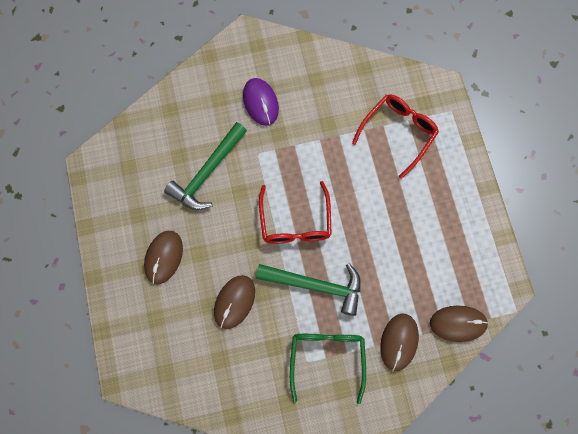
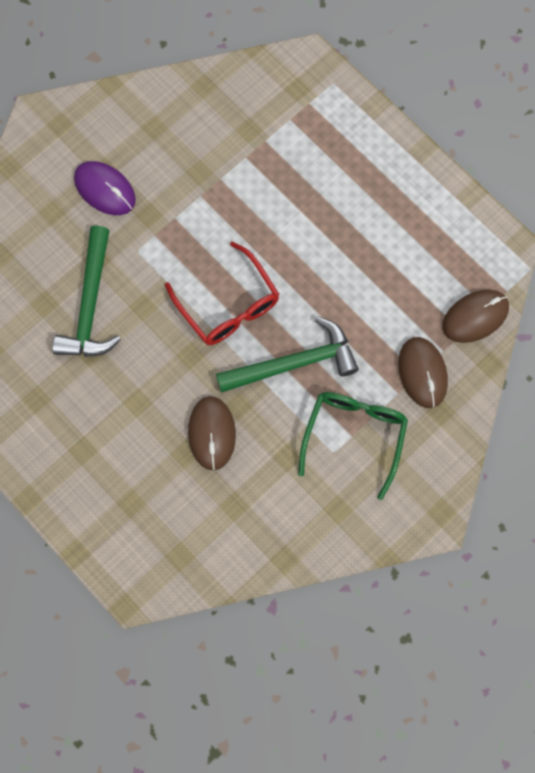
camera: 30 degrees left, 0 degrees up
(163, 257) = (98, 430): brown mouse -> none
(327, 359) = (354, 437): green glasses -> green glasses turned 45 degrees clockwise
(398, 133) = (287, 140): red glasses -> none

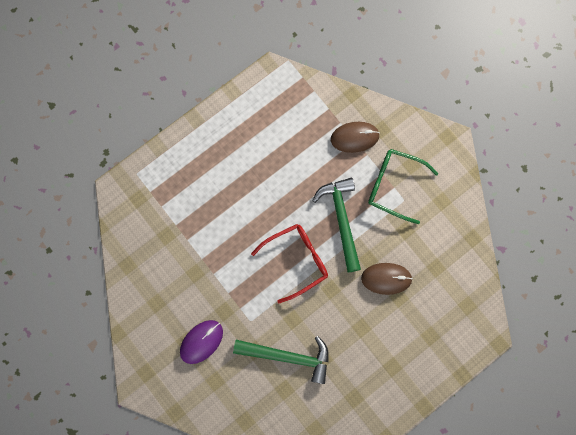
camera: 85 degrees left, 5 degrees up
(475, 317) = (319, 99): brown mouse -> none

